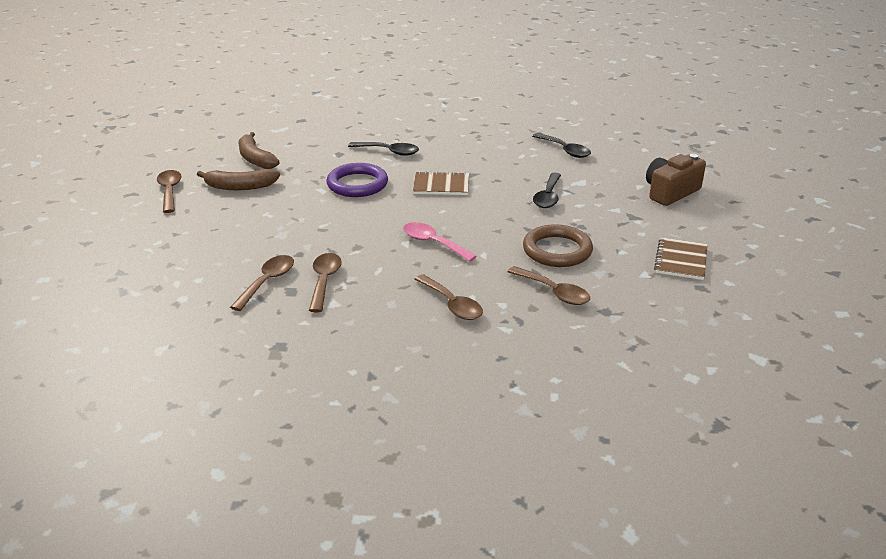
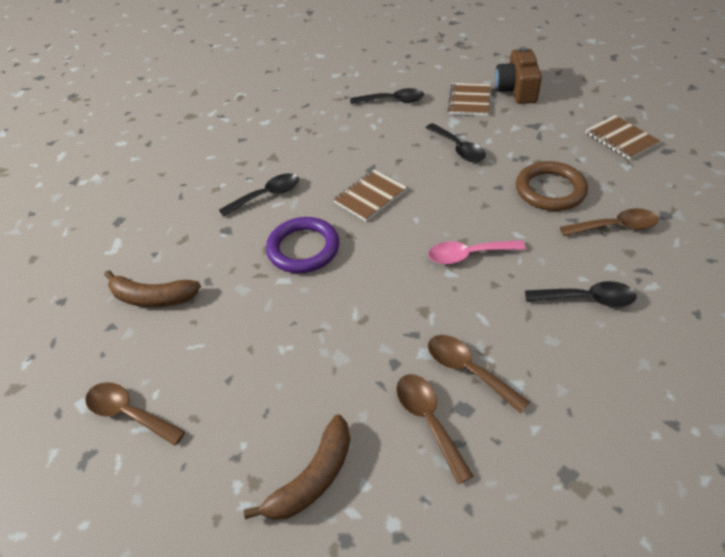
camera: 45 degrees left, 15 degrees up
(240, 187) = (198, 341): brown banana -> brown banana (313, 477)
(451, 304) = (586, 299): brown spoon -> black spoon
(618, 178) = (469, 101): none -> brown notebook

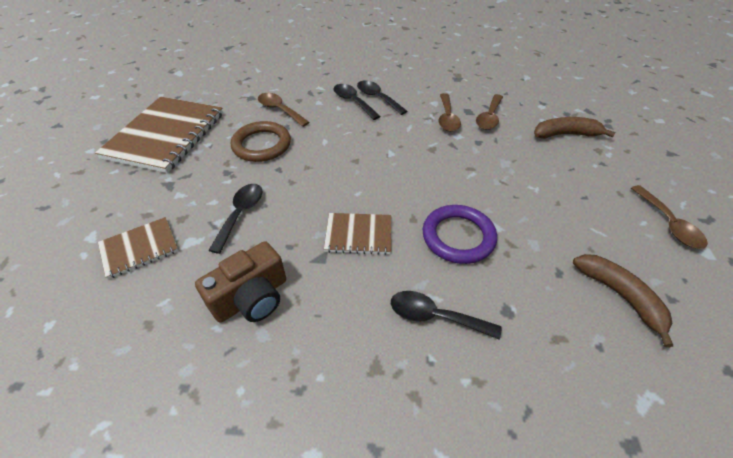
camera: 135 degrees left, 0 degrees up
(392, 101) = (171, 321): black spoon -> black spoon (378, 98)
(468, 255) = (366, 152): pink spoon -> none
(516, 90) = (98, 222): brown camera -> brown camera (251, 298)
(621, 139) = (165, 135): brown notebook -> brown notebook, size x1.99

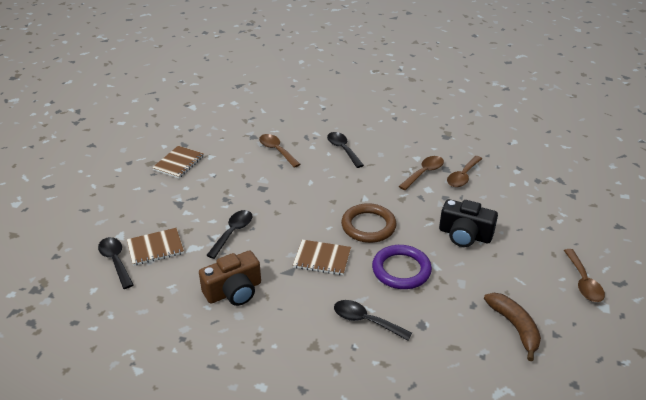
camera: 10 degrees right, 10 degrees down
(165, 135) = (179, 163): brown notebook -> brown notebook, size x0.50
(261, 145) = (257, 179): brown ring -> brown ring (368, 226)
(378, 98) = (366, 148): black spoon -> black spoon (116, 261)
(447, 118) = (424, 173): brown spoon -> brown spoon turned 150 degrees counterclockwise
(515, 183) = (464, 235): none -> black camera
(565, 134) = (527, 199): brown banana -> none

